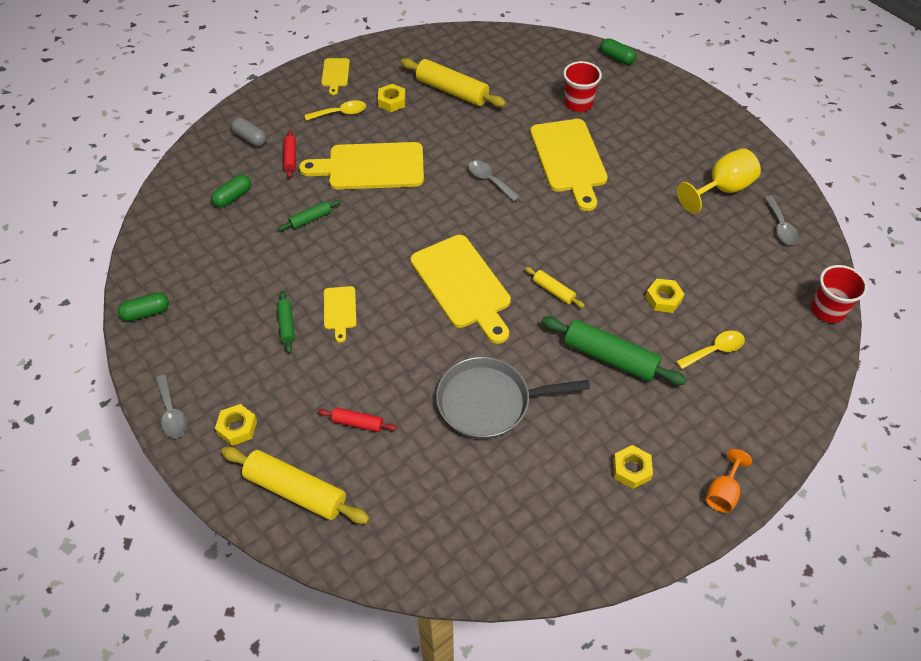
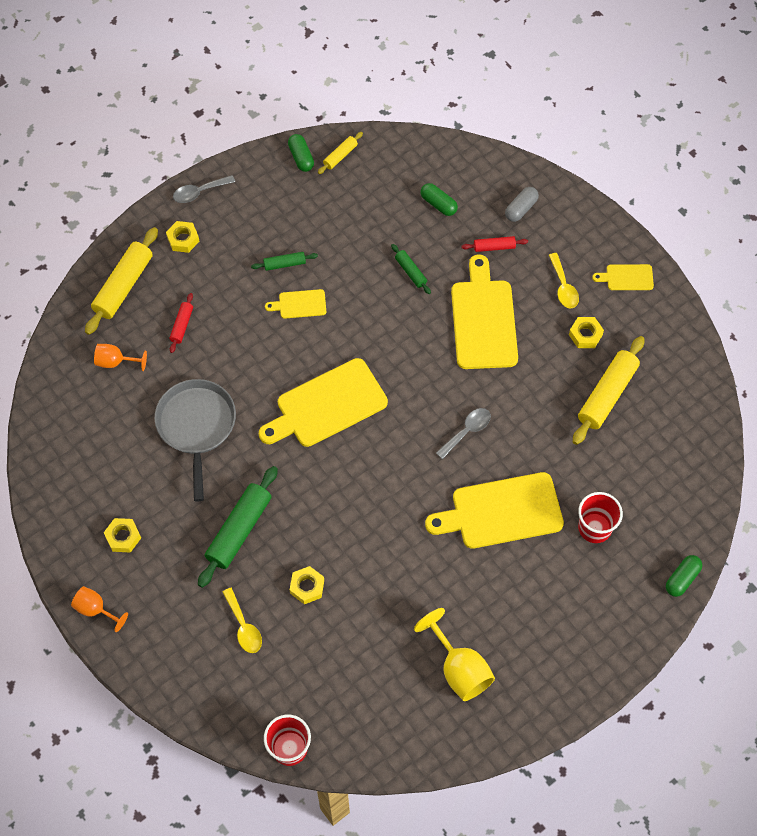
camera: 90 degrees right, 10 degrees up
(403, 493) = (115, 362): none -> orange goblet
(553, 291) = (319, 485): yellow rolling pin -> yellow rolling pin (340, 156)
(780, 226) = (404, 723): grey spoon -> none

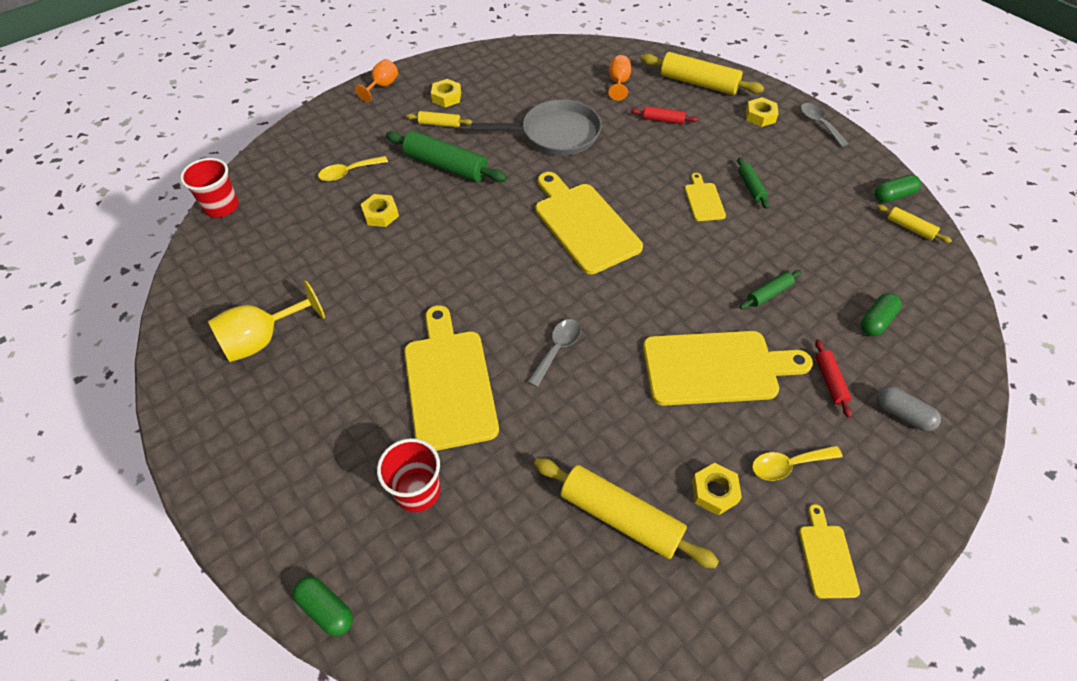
camera: 90 degrees right, 10 degrees down
(170, 541) = (439, 124): none -> yellow rolling pin
(467, 431) = (557, 349): grey spoon -> grey spoon turned 105 degrees counterclockwise

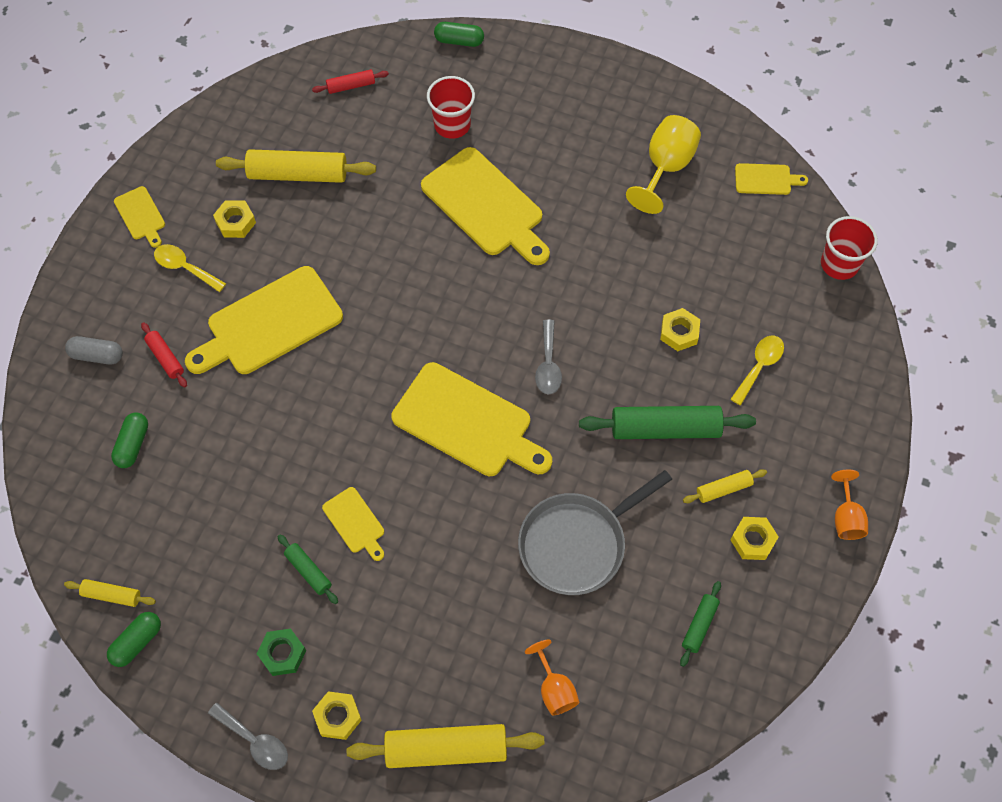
camera: 150 degrees right, 10 degrees up
(197, 289) = (766, 179): none -> yellow cutting board
(557, 349) = (415, 276): grey spoon -> grey spoon (548, 365)
(663, 120) = (460, 641): red rolling pin -> red rolling pin (351, 86)
(768, 293) = (245, 427): green rolling pin -> green rolling pin (699, 625)
(786, 154) = (282, 654): none -> green nut
(788, 465) = (185, 267): yellow spoon -> yellow spoon turned 105 degrees counterclockwise

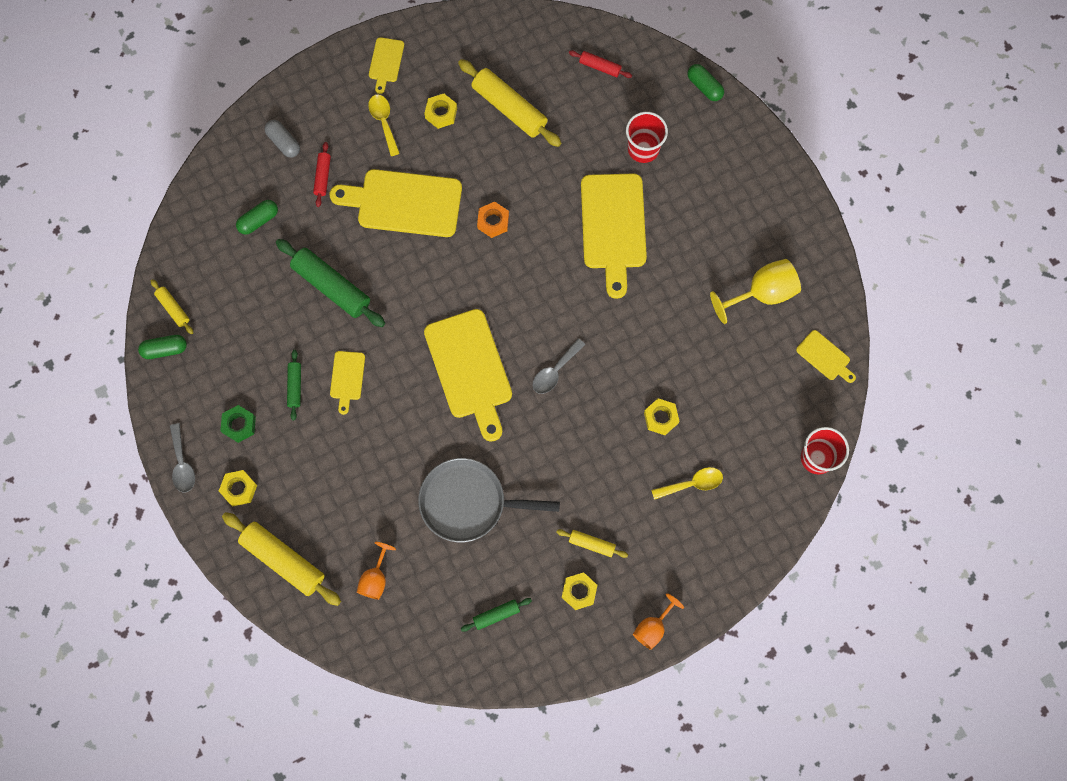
camera: 40 degrees right, 10 degrees up
(371, 279) = (493, 221): none -> orange nut
(665, 428) = (591, 474): green rolling pin -> green rolling pin (332, 286)

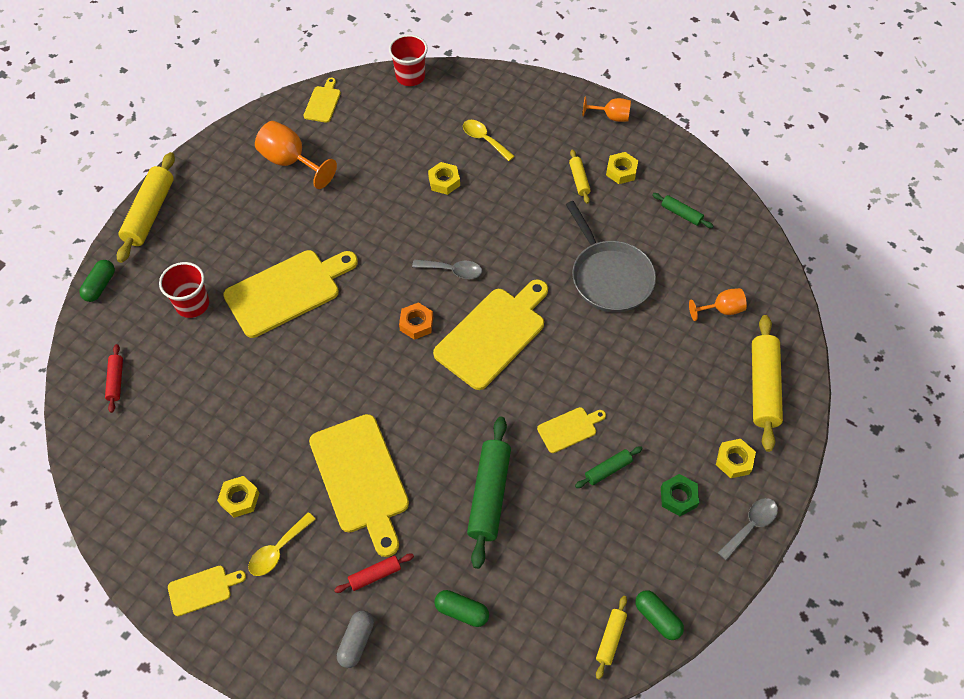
camera: 120 degrees left, 15 degrees down
(493, 221) = (336, 389): orange nut -> orange nut (416, 324)
(509, 108) = (202, 438): yellow rolling pin -> yellow rolling pin (149, 213)
(762, 293) = (290, 162): yellow goblet -> orange goblet

